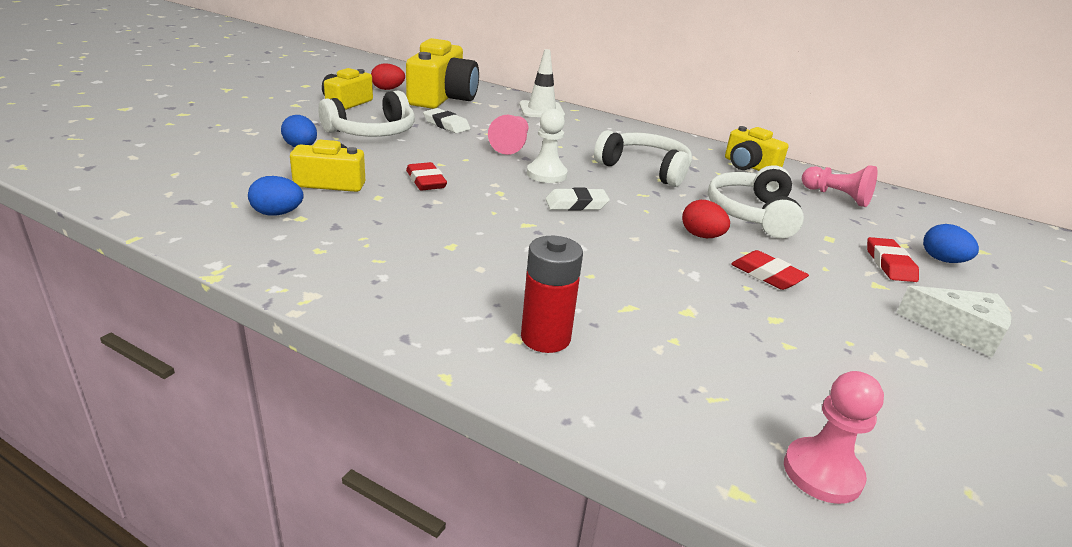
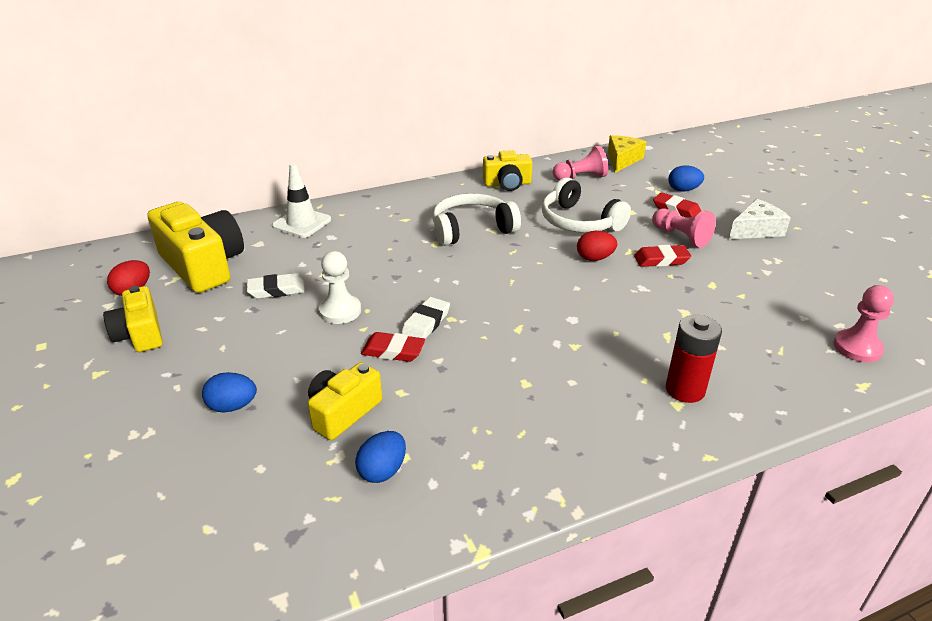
camera: 50 degrees left, 5 degrees up
(372, 132) = (243, 343): white headphones -> none
(511, 145) = (363, 273): pink pawn -> pink pawn (681, 237)
(546, 174) = (439, 280): white pawn -> white pawn (340, 311)
(576, 204) = (504, 289): white eraser -> white eraser (426, 323)
(923, 211) = (622, 160): none -> yellow cheese

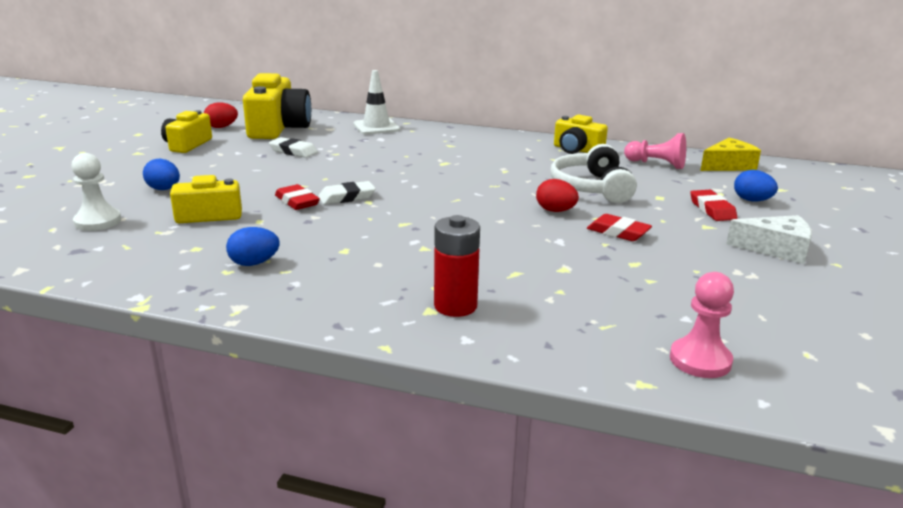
camera: 40 degrees right, 10 degrees down
(340, 311) = (308, 173): white pawn -> white pawn (98, 221)
(382, 471) = (172, 248): blue egg -> blue egg (254, 263)
(472, 229) = (488, 164): white headphones -> none
(681, 237) = (674, 226): pink pawn -> none

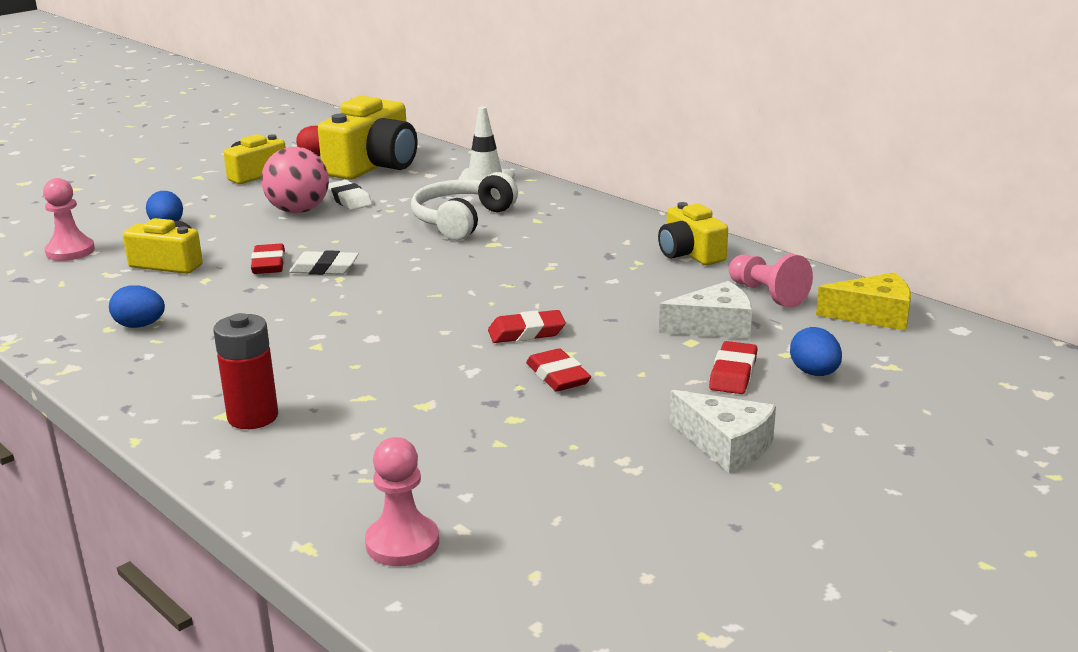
camera: 30 degrees right, 0 degrees up
(98, 221) = (70, 251): white pawn -> pink pawn
(264, 164) = (298, 211): none -> pink ball
(555, 211) = (526, 332): red egg -> red eraser
(591, 188) = (621, 311): white headphones -> white headphones (462, 220)
(658, 186) = (714, 326): none -> white cheese

